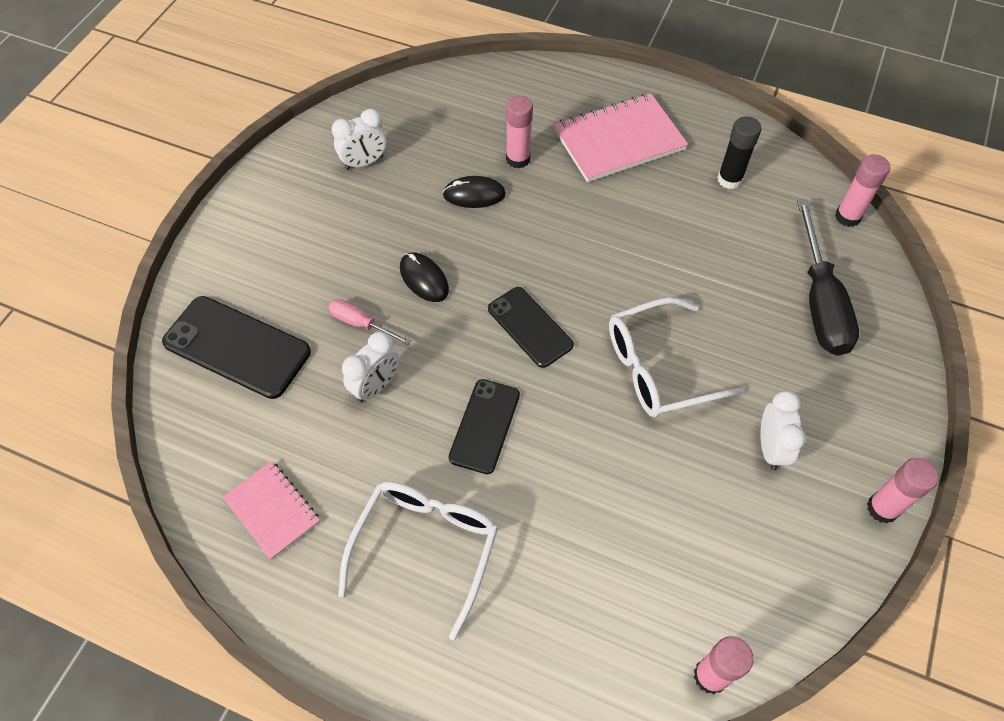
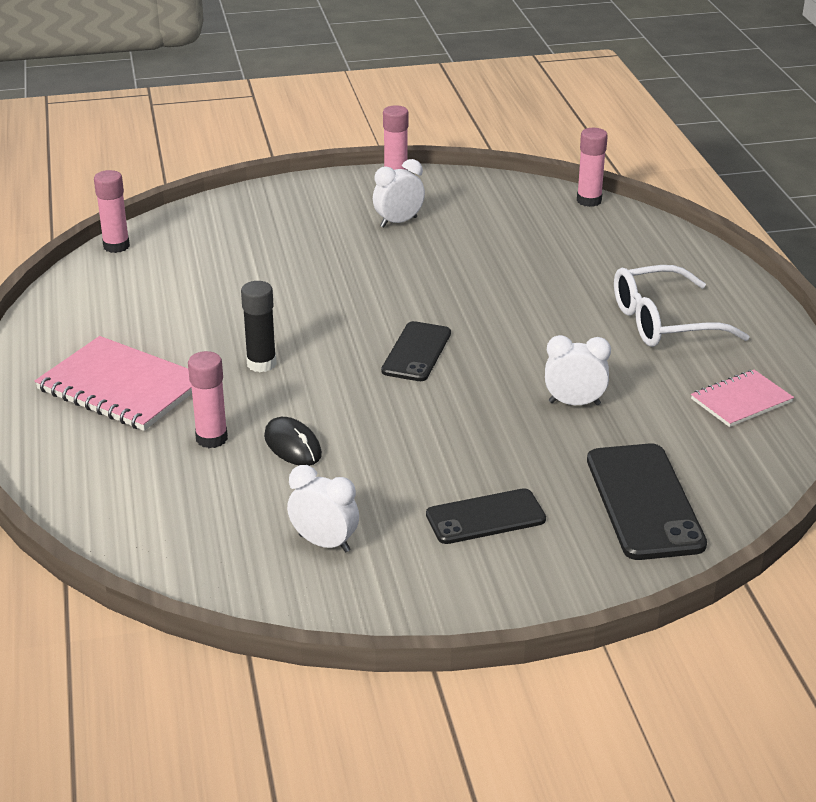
camera: 125 degrees left, 25 degrees down
(272, 510) = (741, 401): pink notebook -> pink notebook turned 45 degrees clockwise
(361, 324) = (526, 441): pink screwdriver -> none
(424, 279) = (433, 429): black mouse -> none
(485, 426) = (537, 337): black phone -> black phone (485, 517)
(658, 368) = (383, 282): white glasses -> none
(729, 179) = (122, 311): black glue stick -> black glue stick (261, 364)
(820, 301) = (232, 236): black screwdriver -> none

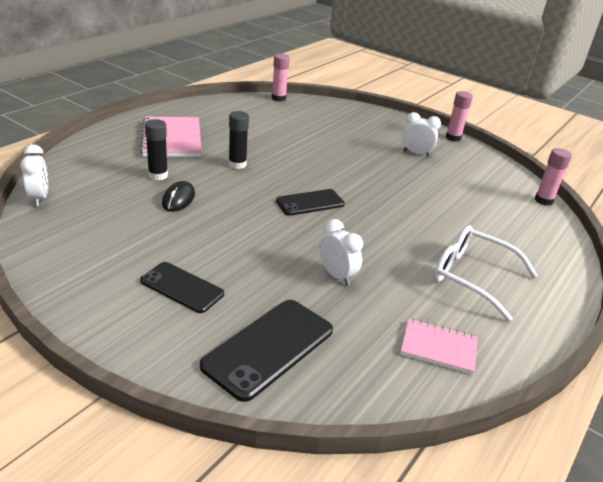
camera: 45 degrees right, 0 degrees up
(211, 438) = (158, 175): pink glue stick -> black glue stick
(324, 543) = (101, 241): white clock -> white clock (39, 198)

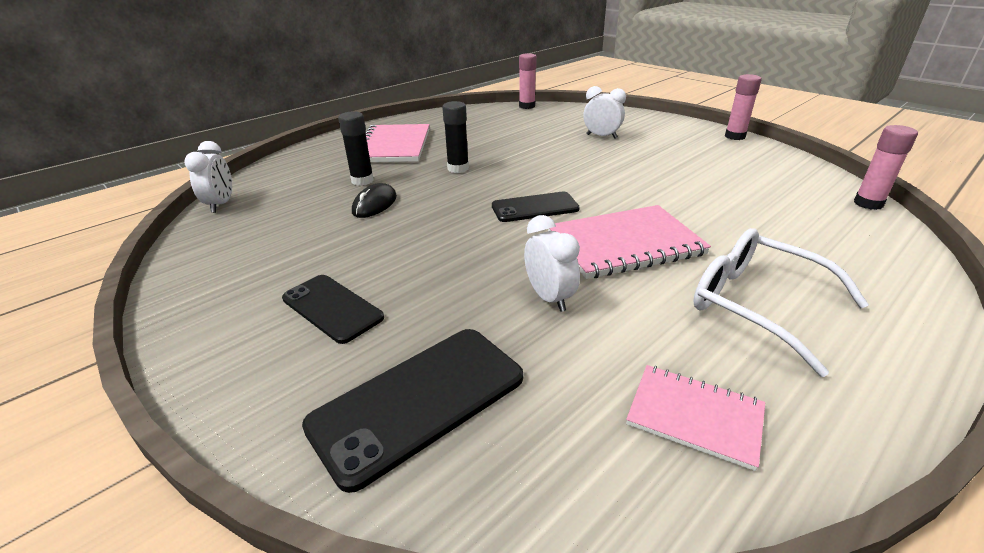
camera: 15 degrees right, 0 degrees up
(381, 233) = (624, 244): none -> pink notebook
(416, 153) = (684, 153): white clock -> white clock (601, 136)

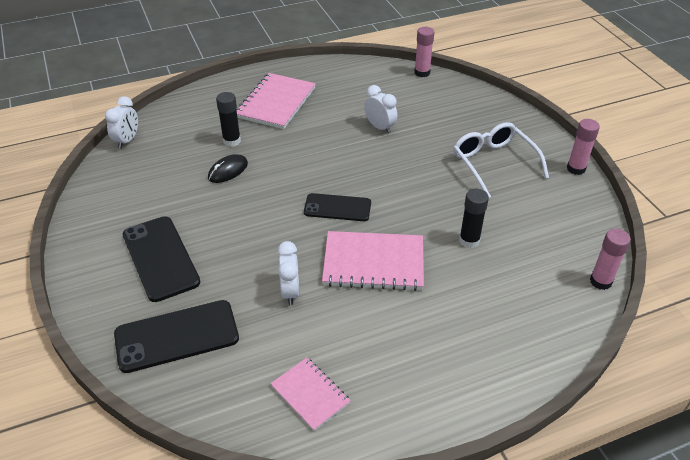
camera: 20 degrees right, 10 degrees up
(332, 308) = (160, 258): black phone -> black phone, size x1.52
(458, 168) = (309, 146): black glue stick -> black glue stick (469, 240)
(601, 136) = (455, 136): white clock -> white clock (380, 127)
(757, 304) = (415, 340): white glasses -> white glasses (493, 163)

